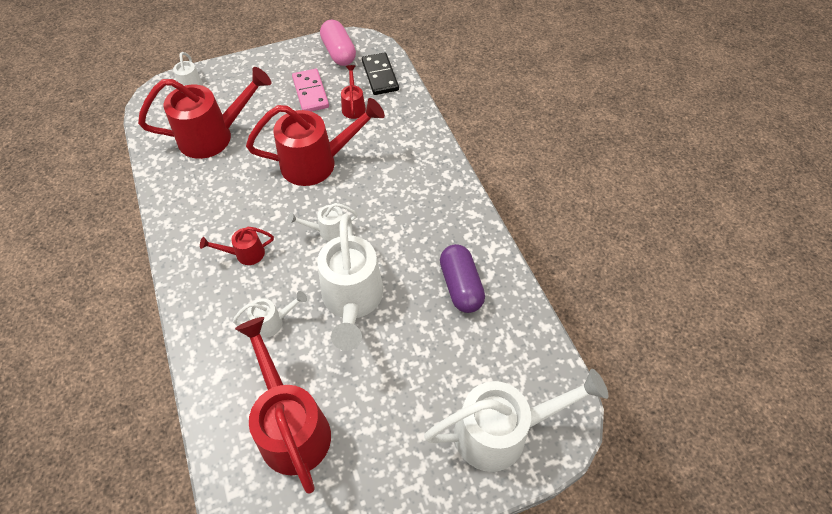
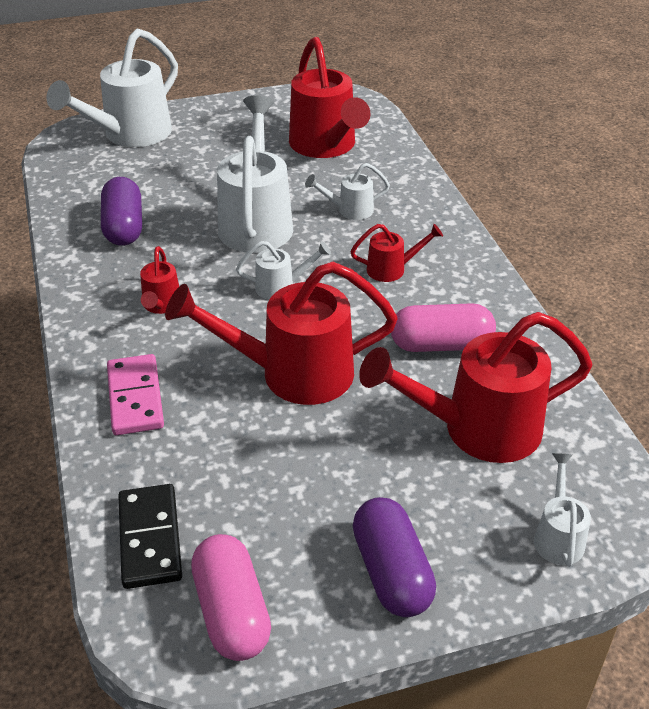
camera: 175 degrees left, 15 degrees down
(222, 190) = (441, 345): none -> pink capsule
(270, 70) = (391, 572): none -> purple capsule
(310, 92) = (301, 507): pink domino -> pink domino (135, 398)
(353, 106) = (218, 470): red watering can -> red watering can (161, 305)
(501, 432) = (130, 135): white watering can -> white watering can turned 45 degrees counterclockwise

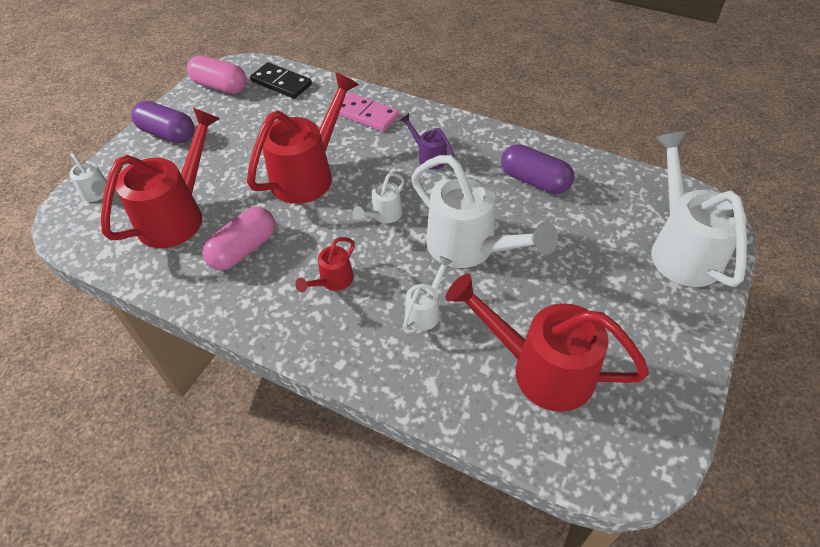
camera: 135 degrees right, 10 degrees up
(161, 305) = (429, 157): red watering can -> purple watering can

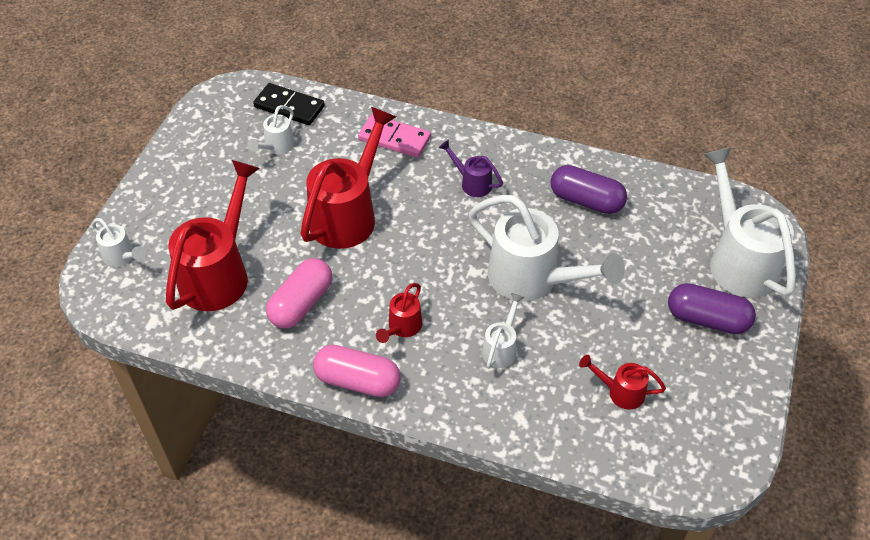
camera: 10 degrees left, 0 degrees up
(168, 134) = (177, 179): purple capsule -> purple capsule (707, 319)
(220, 86) = (220, 116): pink capsule -> pink capsule (357, 381)
(383, 215) = (438, 252): white watering can -> white watering can (276, 147)
(541, 369) = (620, 392): red watering can -> red watering can, size x0.47

